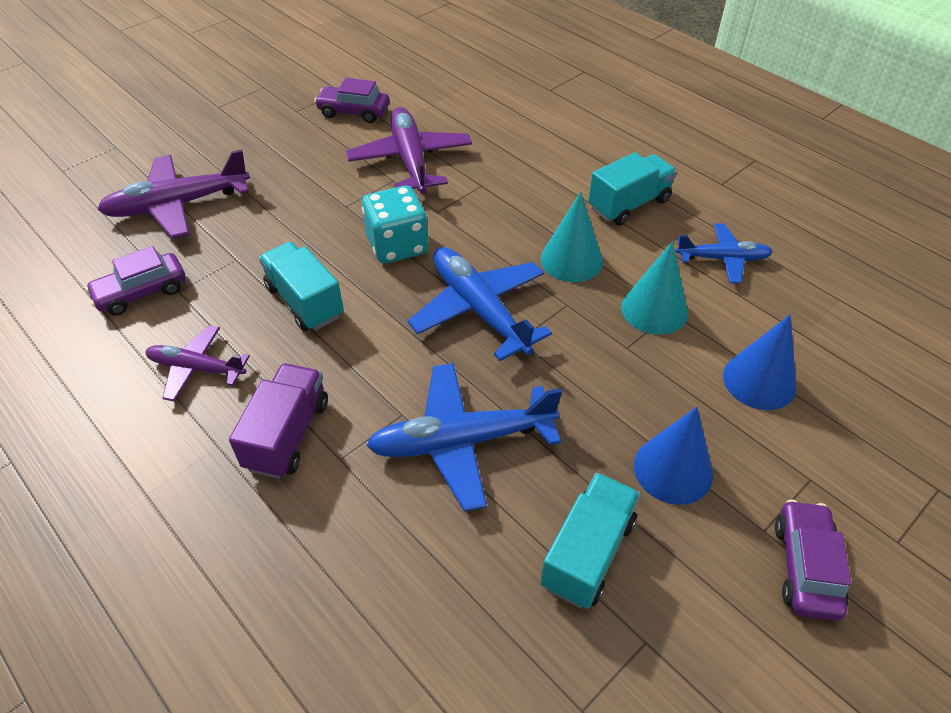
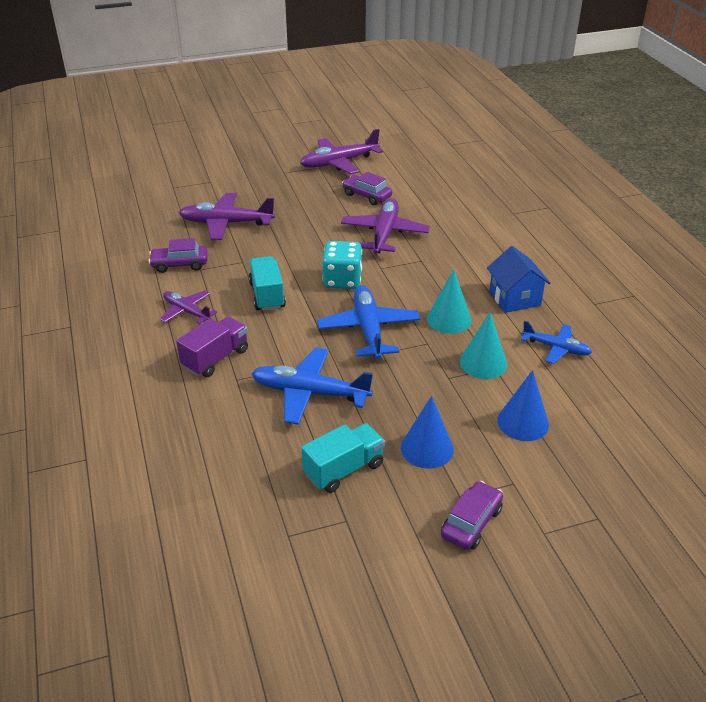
camera: 25 degrees right, 10 degrees down
(288, 74) = (339, 162): none -> purple plane
(629, 204) = (514, 298): turquoise truck -> blue house

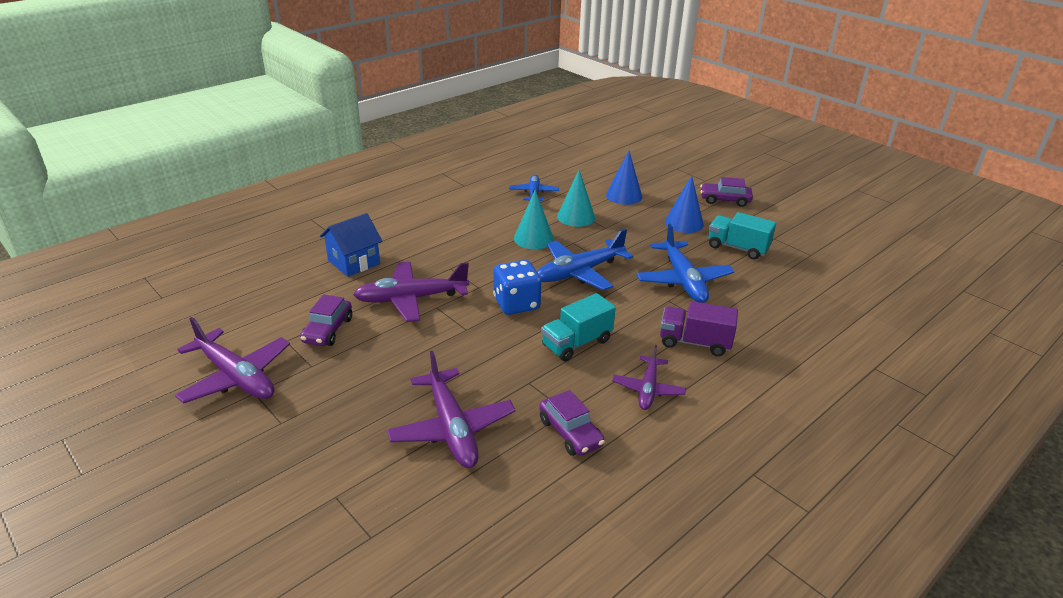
camera: 115 degrees left, 5 degrees down
(342, 280) = (516, 304): turquoise dice -> blue dice
(514, 298) = (481, 216): blue house -> blue house (354, 262)

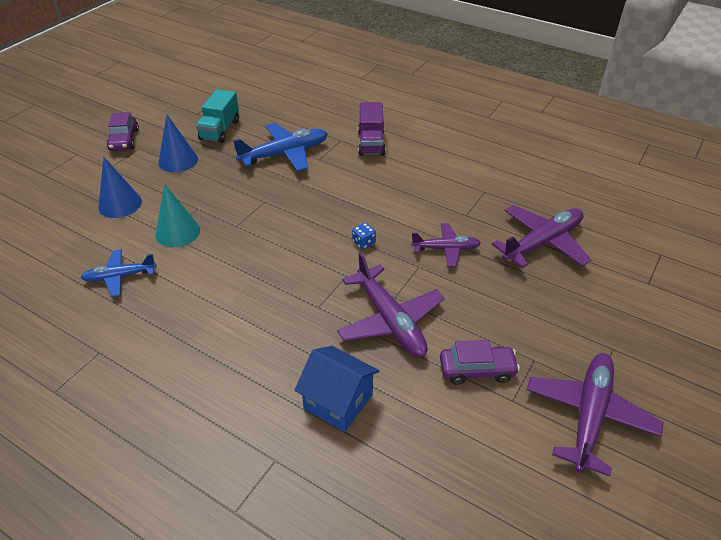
camera: 105 degrees left, 10 degrees up
(516, 304) = (363, 243): blue dice -> blue dice, size x0.47
(533, 238) = (235, 255): turquoise cone -> none
(570, 433) = (505, 186): purple car -> none
(576, 343) = (403, 198): turquoise truck -> none
(580, 272) = (292, 212): blue plane -> none
(648, 389) = (437, 159): purple plane -> purple plane (445, 249)

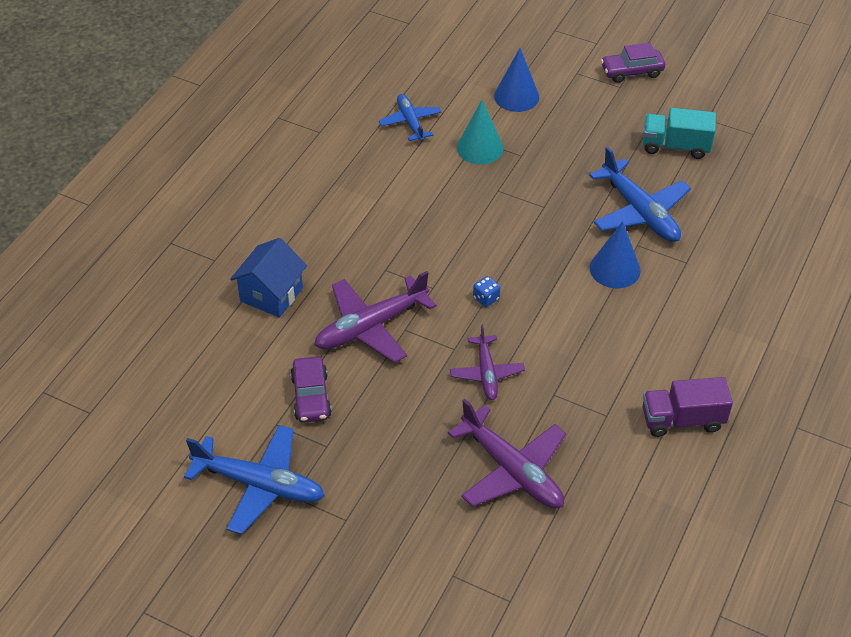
camera: 85 degrees right, 5 degrees up
(178, 160) = (603, 123): blue cone -> blue cone (615, 269)
(371, 143) = (686, 293): purple truck -> purple truck (682, 419)
(588, 415) = (259, 484): purple plane -> blue plane

